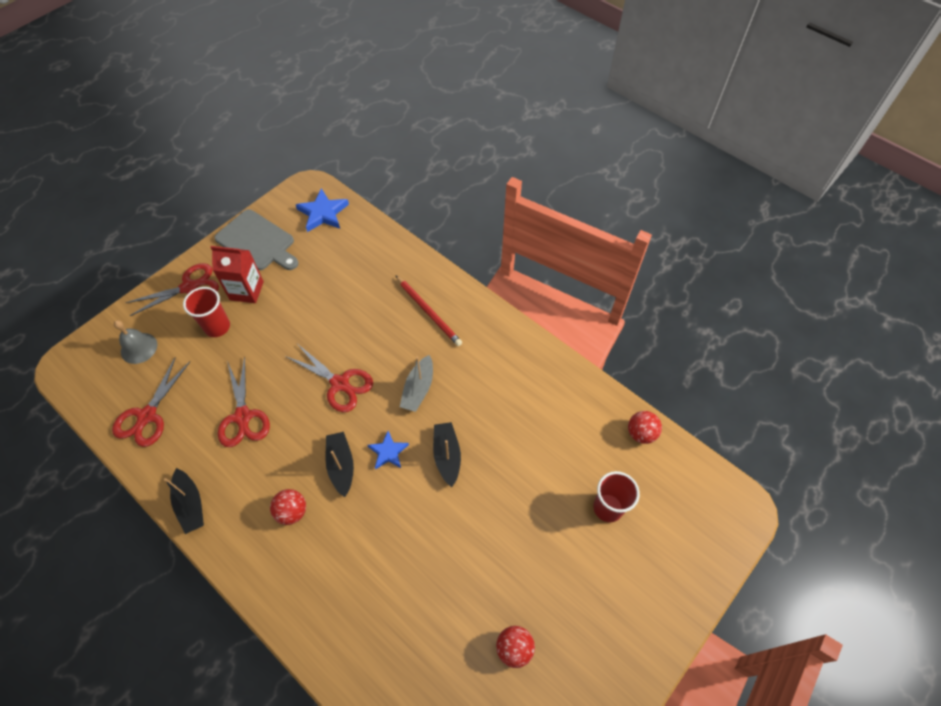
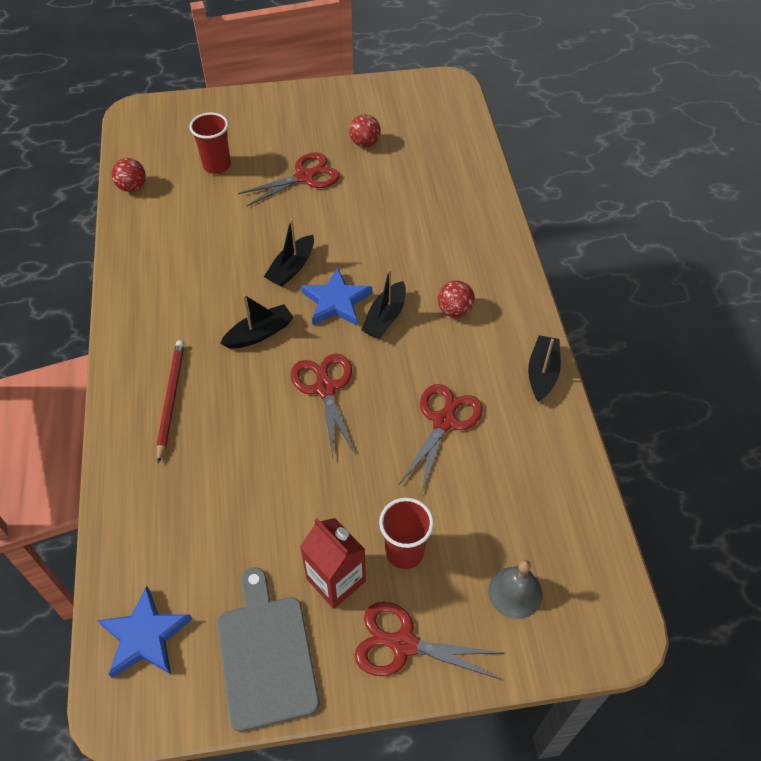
camera: 140 degrees left, 5 degrees down
(147, 416) = (544, 492): red scissors -> red scissors (304, 177)
(388, 452) = (336, 301): blue star -> blue star, size x1.57
(418, 389) = (259, 333): grey boat -> black boat

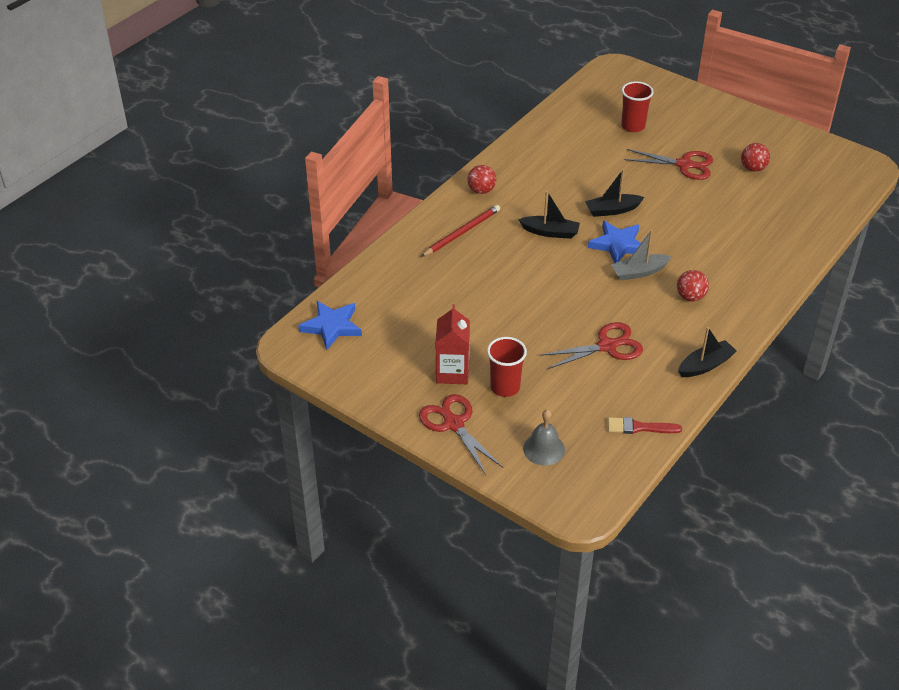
camera: 45 degrees right, 10 degrees down
(132, 187) = (564, 109): red ball -> red ball (481, 190)
(266, 655) = (379, 376): grey cutting board -> none
(325, 388) = (555, 284): red scissors -> none
(385, 317) = (639, 272): black boat -> grey boat
(564, 488) = (639, 427): none -> red brush

